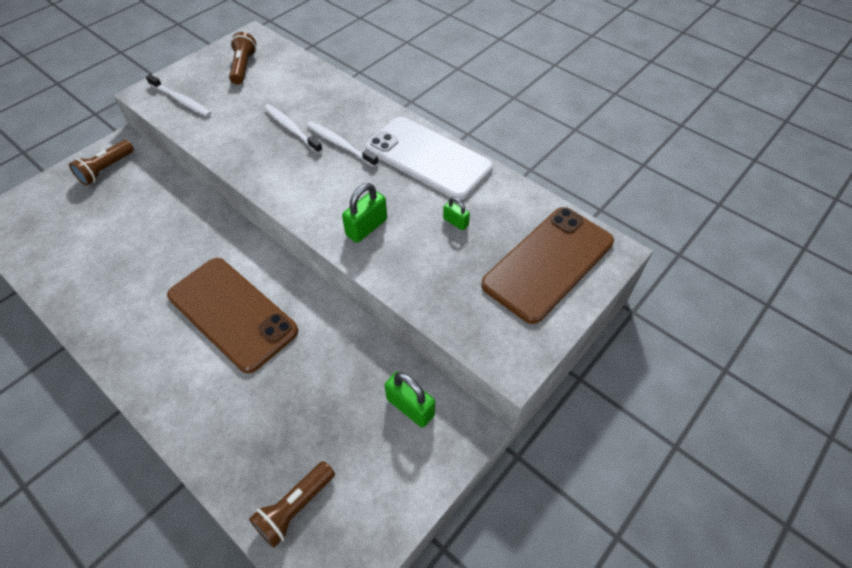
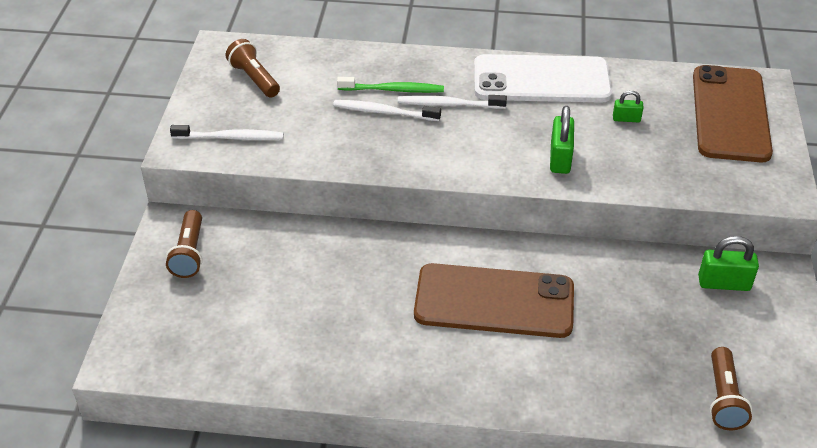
camera: 35 degrees left, 10 degrees down
(317, 116) = (393, 90): none -> green toothbrush

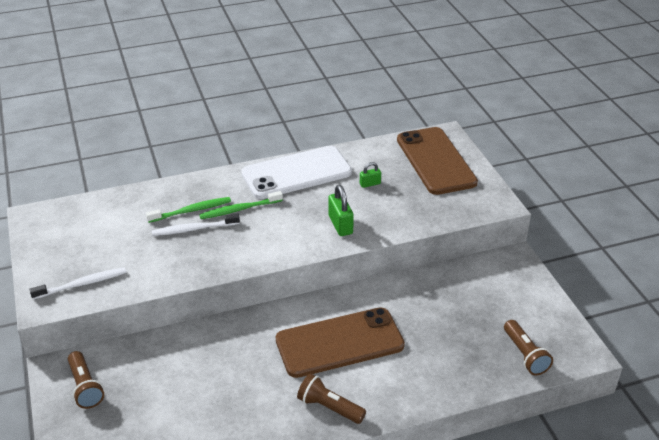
camera: 25 degrees left, 5 degrees down
(254, 79) = (76, 233): brown flashlight -> brown flashlight (329, 407)
(448, 104) = (239, 209): white toothbrush -> green toothbrush
(724, 283) = (484, 278): green padlock -> none

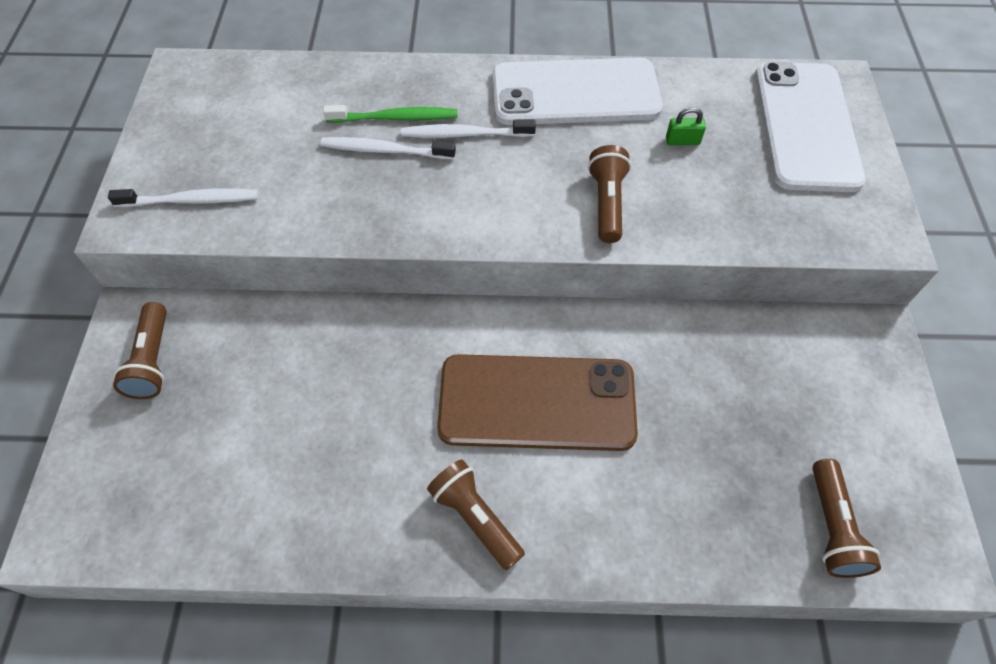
camera: 20 degrees right, 20 degrees up
(239, 209) = (464, 134): green toothbrush -> white toothbrush
(340, 225) = (607, 203): green padlock -> brown flashlight
(435, 161) = (805, 126): brown phone -> white phone

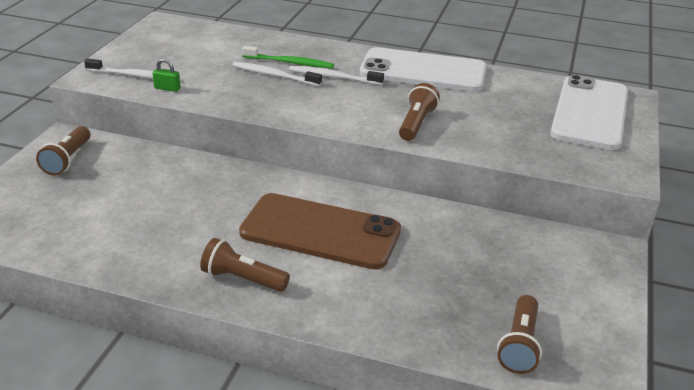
camera: 15 degrees right, 25 degrees down
(475, 517) = (242, 279): brown flashlight -> brown flashlight turned 45 degrees counterclockwise
(682, 141) = (490, 105): green padlock -> green padlock (167, 88)

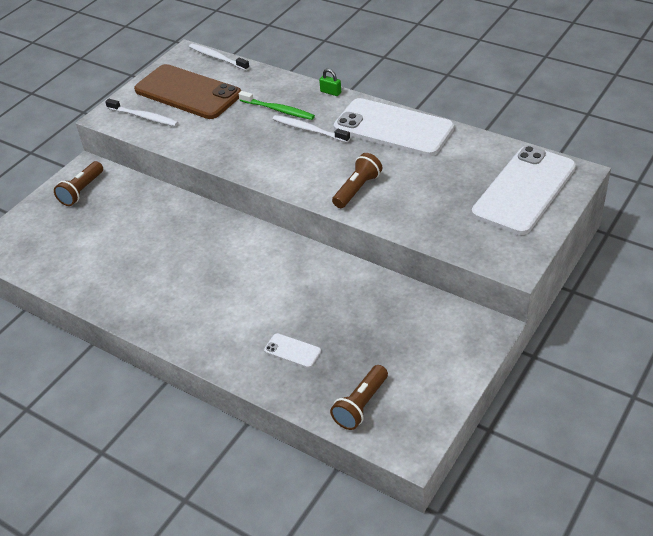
camera: 20 degrees right, 10 degrees up
(167, 88) = (165, 133): green padlock -> green padlock (330, 92)
(242, 279) = (176, 318): brown flashlight -> none
(274, 75) = (258, 124): white toothbrush -> white toothbrush (217, 58)
(320, 232) = (251, 282): brown phone -> brown phone (188, 92)
(406, 297) = (292, 351): none -> white phone

